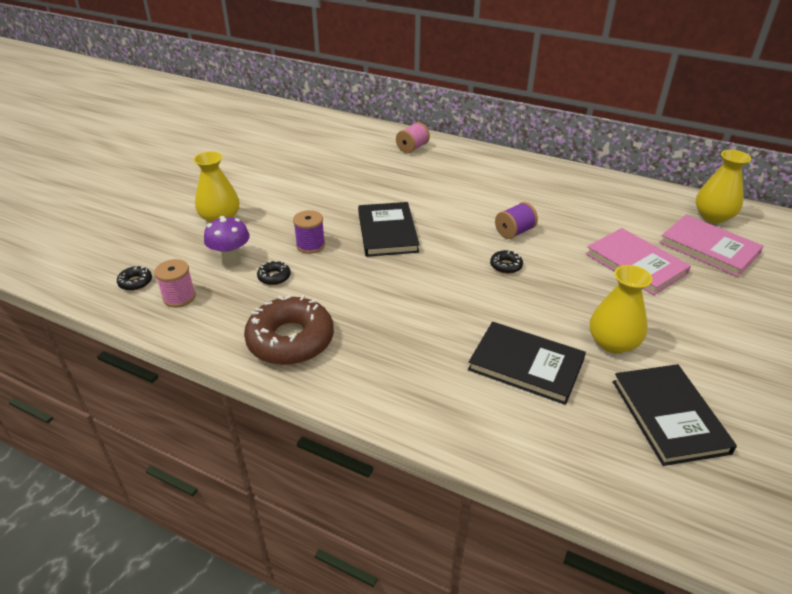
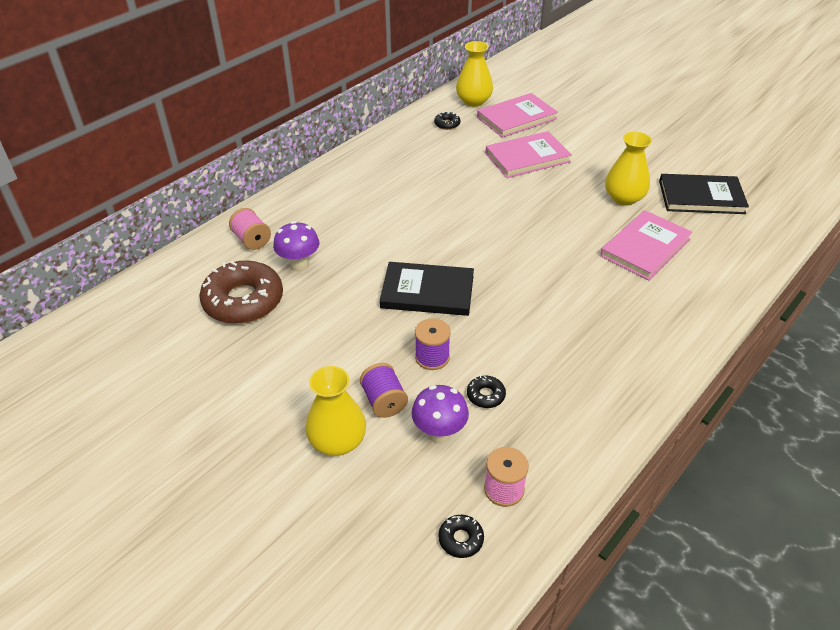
camera: 75 degrees left, 5 degrees up
(290, 340) = (596, 391): brown donut -> brown donut (243, 301)
(393, 171) = (299, 265): none -> purple mushroom
(506, 266) = (511, 226): black donut -> black donut (447, 124)
(514, 232) = (459, 208): purple spool -> purple spool (384, 401)
(526, 365) = (645, 247): black book -> pink book

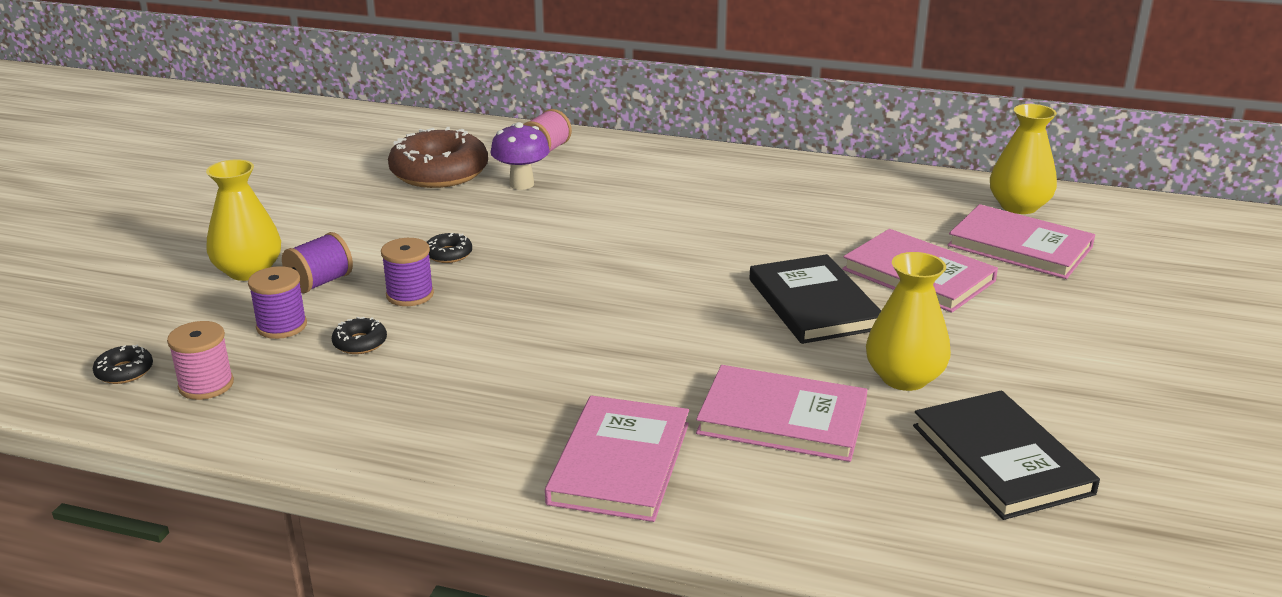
camera: 65 degrees right, 15 degrees down
(427, 292) = (531, 266): black book -> black book (814, 304)
(439, 434) = (281, 326): purple mushroom -> purple spool
(447, 124) = (927, 201): black donut -> black donut (448, 254)
(666, 315) = (620, 463): none -> pink book

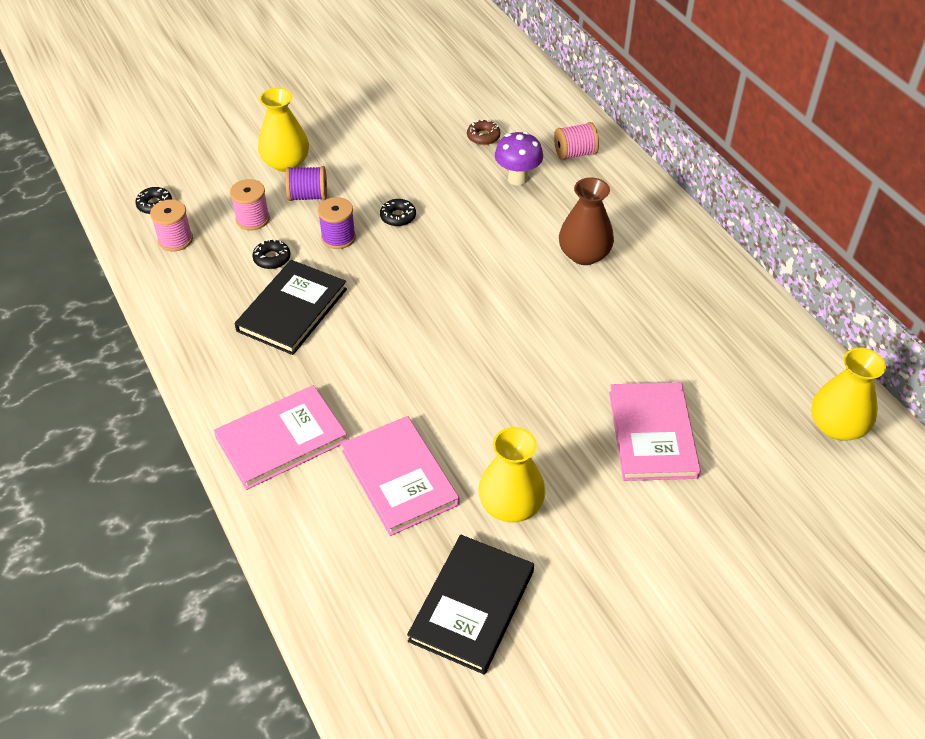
camera: 45 degrees right, 20 degrees up
(281, 326) = (252, 219): purple spool -> pink spool
(439, 172) = (483, 136): brown donut -> brown donut, size x0.42
(666, 203) = (584, 254): none -> brown vase
(814, 304) = (547, 408): black book -> black book (292, 310)
(1019, 246) = (770, 462): pink book -> none

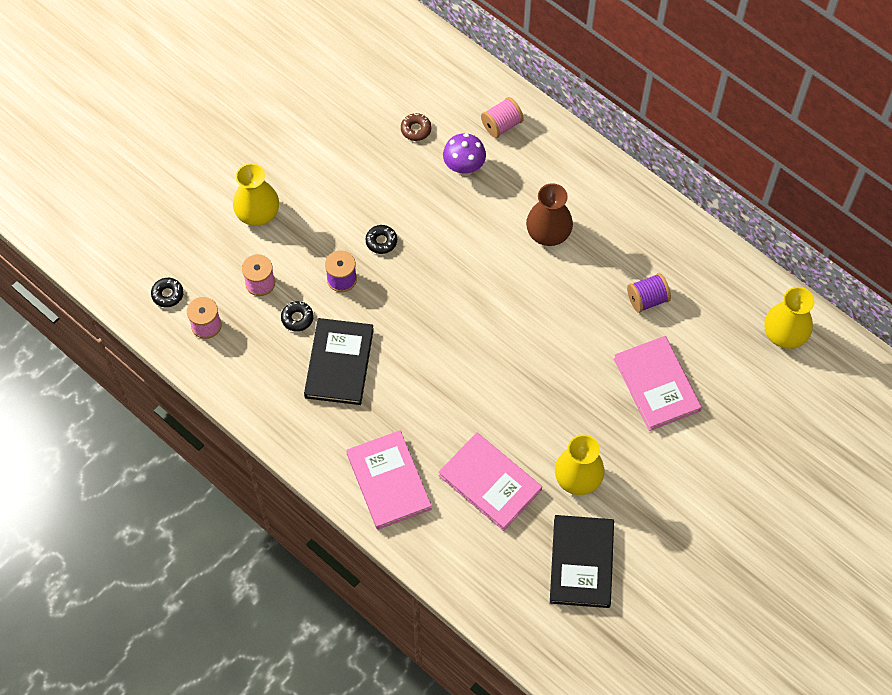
camera: 20 degrees left, 15 degrees up
(281, 440) = (389, 481): pink book -> pink book turned 60 degrees counterclockwise
(308, 196) = (295, 243): purple spool -> purple spool (647, 299)

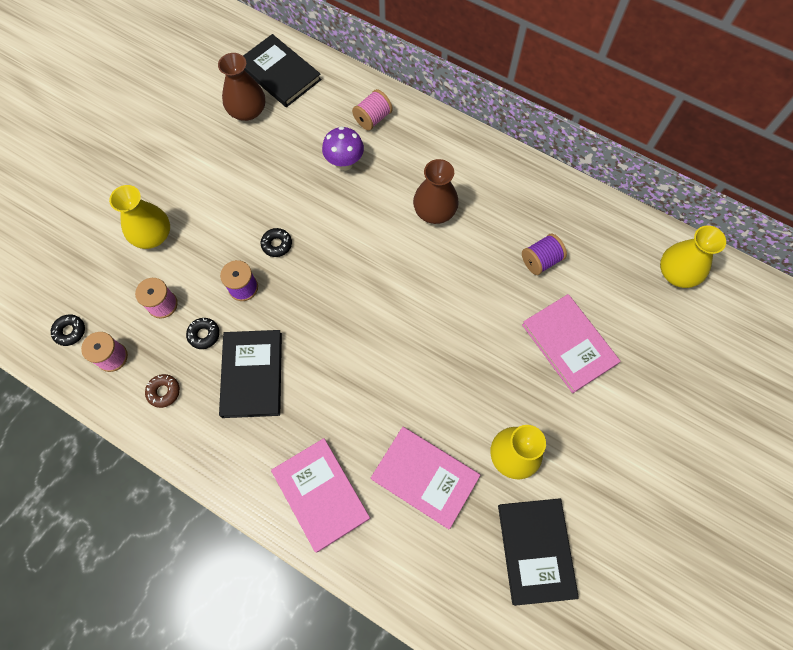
camera: 10 degrees left, 5 degrees up
(371, 97) = (247, 111): none -> brown vase
(410, 60) = (279, 73): none -> black book
(416, 129) = (294, 134): brown donut -> brown donut (164, 392)

